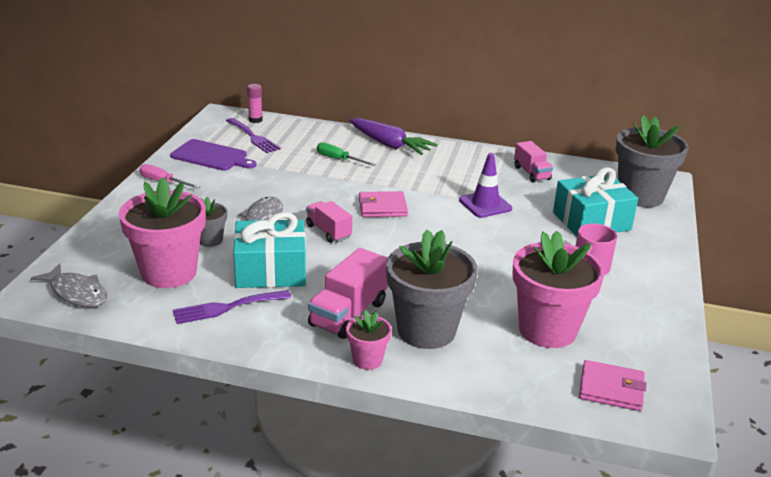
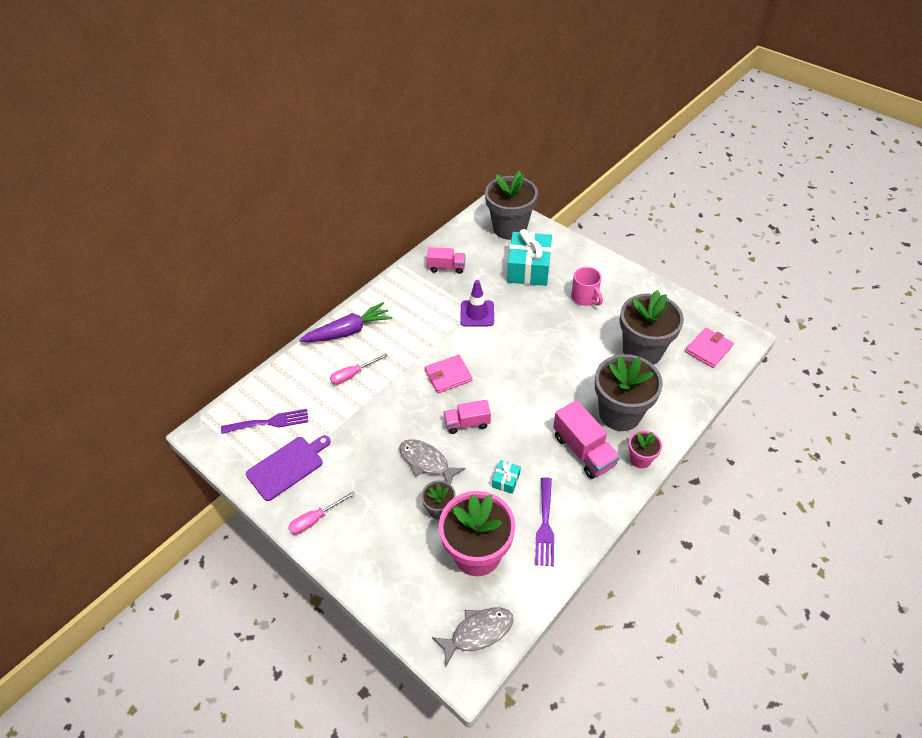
camera: 60 degrees left, 20 degrees up
(255, 120) = (234, 409): pink glue stick -> none
(270, 270) = (506, 480): turquoise gift -> turquoise gift, size x0.44
(338, 159) = (353, 374): green screwdriver -> pink screwdriver
(382, 207) = (448, 375): pink wallet -> pink wallet turned 45 degrees clockwise
(547, 330) = (642, 351): pink flower pot -> grey flower pot

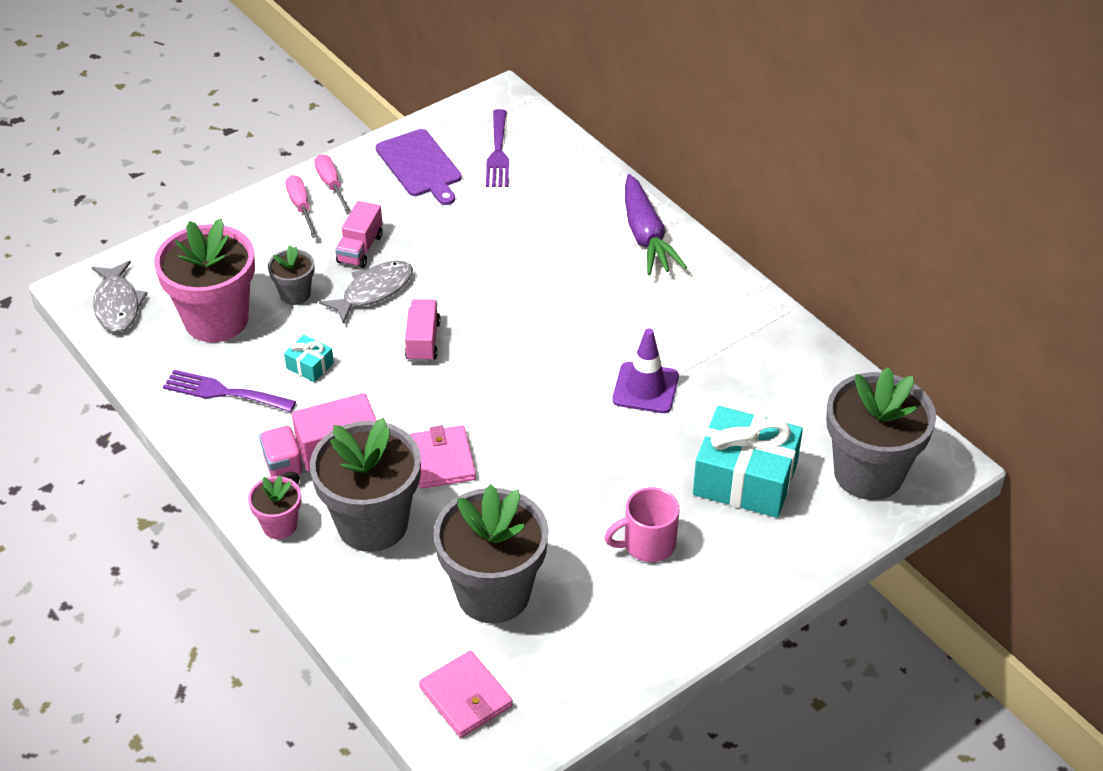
camera: 100 degrees right, 5 degrees down
(353, 374) = (556, 234): pink screwdriver -> pink screwdriver (301, 207)
(446, 267) = (771, 366): pink truck -> pink truck (360, 248)
(448, 375) = (521, 334): pink wallet -> pink wallet (442, 460)

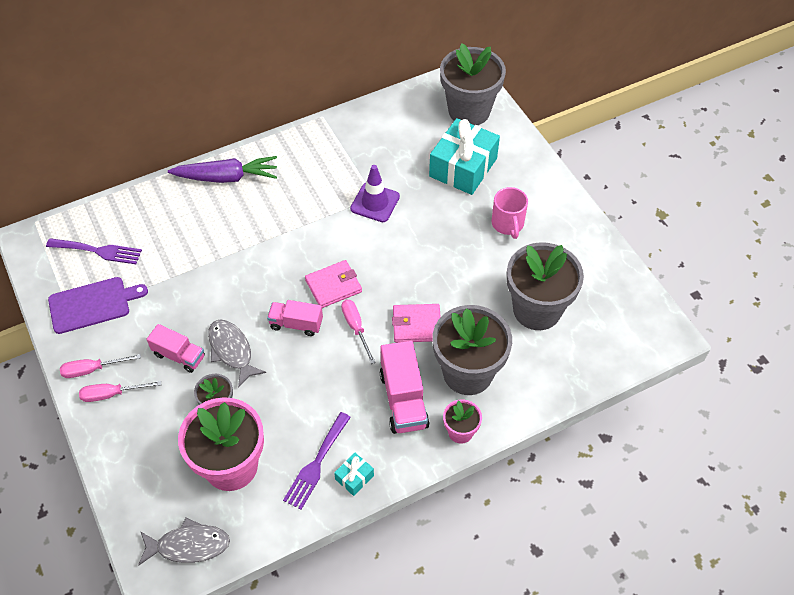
camera: 80 degrees left, 10 degrees up
(310, 366) = (302, 401): turquoise gift -> turquoise gift (354, 477)
(427, 399) = (356, 328): none -> pink screwdriver
(466, 697) = (616, 334): pink wallet -> pink wallet (333, 286)

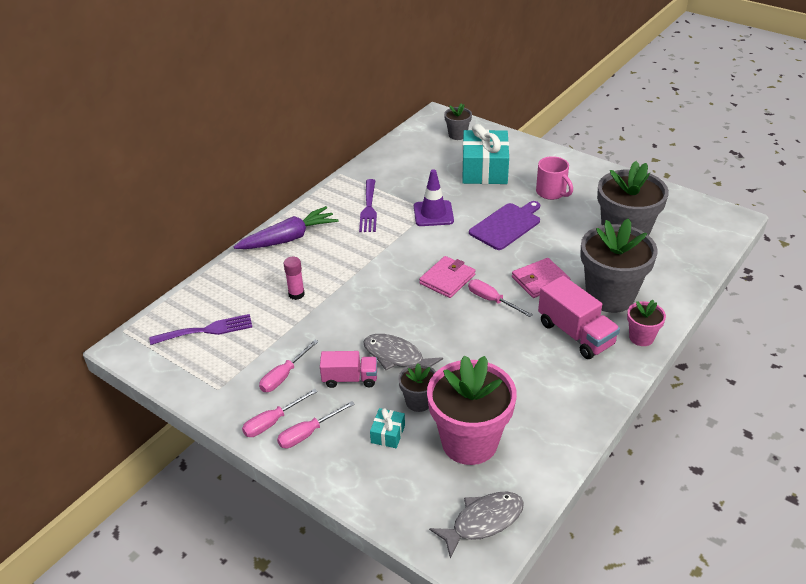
camera: 25 degrees left, 15 degrees down
(92, 304) = (233, 372): purple cutting board -> purple cutting board (506, 225)
(129, 327) = (284, 376): none -> pink screwdriver
(193, 244) = (296, 294): none -> pink glue stick
(296, 324) = (438, 316): pink truck -> none
(316, 464) = (544, 409): purple fork -> purple fork (368, 208)
(354, 477) = (585, 405): turquoise gift -> turquoise gift (388, 434)
(469, 111) = (457, 135): grey flower pot -> grey flower pot, size x0.48

